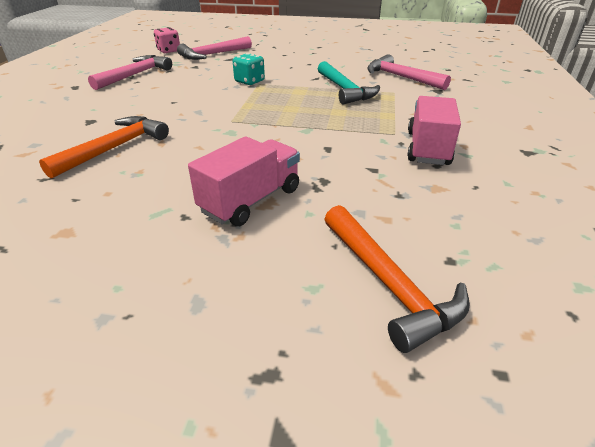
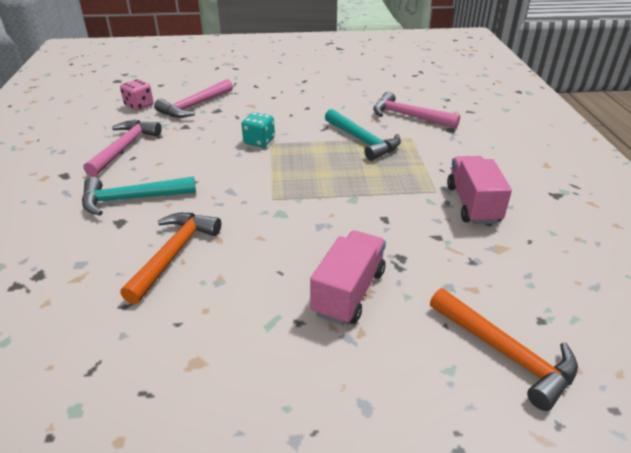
camera: 15 degrees left, 0 degrees up
(113, 107) = (132, 199): none -> turquoise hammer

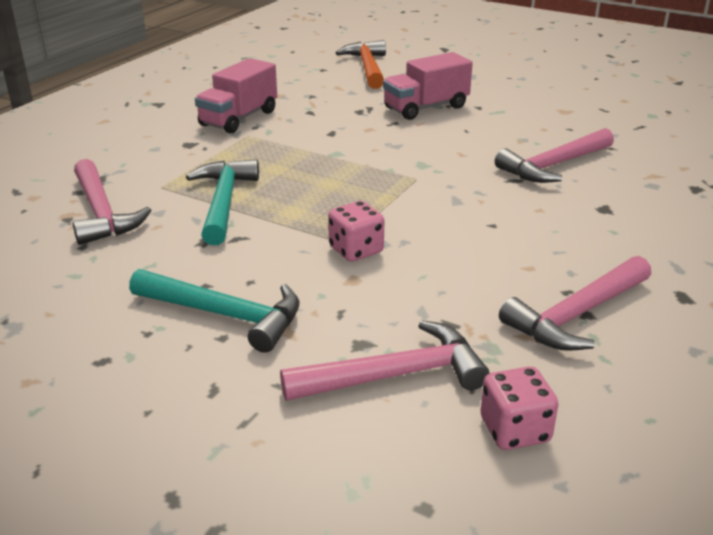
camera: 145 degrees left, 5 degrees down
(132, 199) = (583, 228): turquoise hammer -> turquoise hammer (225, 315)
(174, 254) = (554, 165): orange hammer -> pink hammer
(259, 141) = (356, 250): turquoise dice -> pink dice

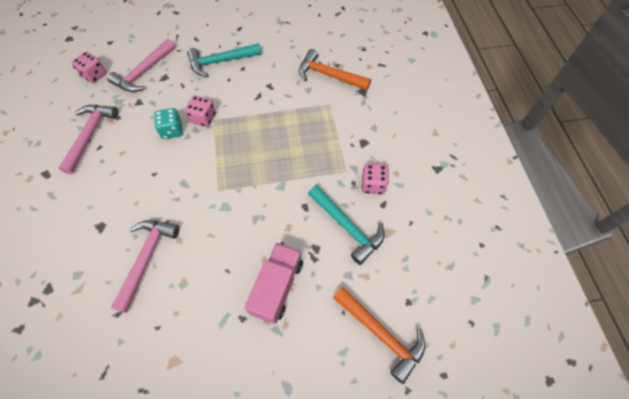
camera: 140 degrees right, 30 degrees up
(102, 213) = (329, 75): pink hammer -> orange hammer
(224, 202) = (289, 112): turquoise hammer -> turquoise hammer (347, 227)
(239, 118) = (373, 185): pink truck -> pink dice
(422, 258) = (172, 130): none -> turquoise dice

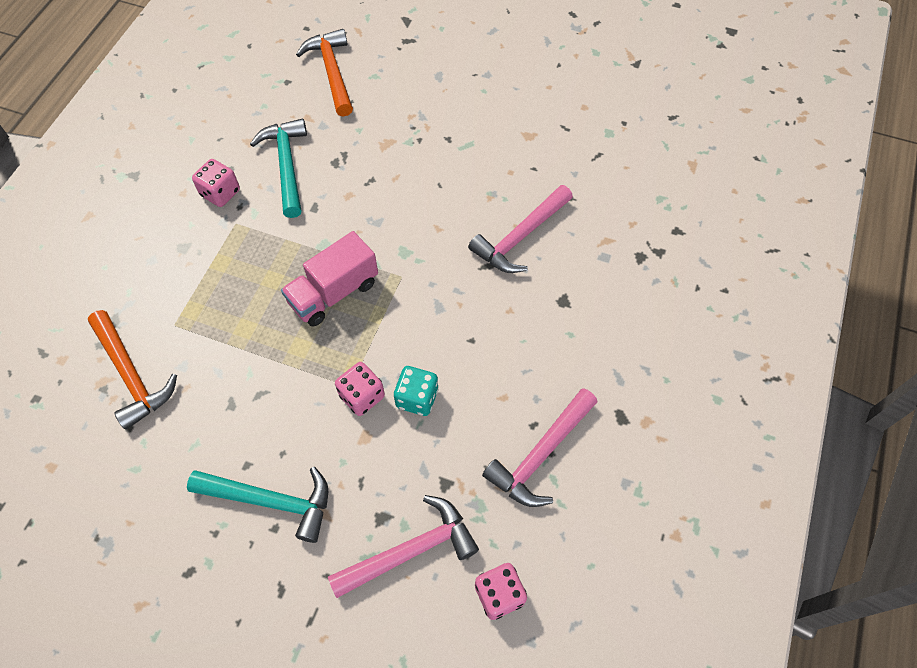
camera: 150 degrees left, 0 degrees up
(277, 287) = (398, 147): pink truck -> pink truck (334, 292)

